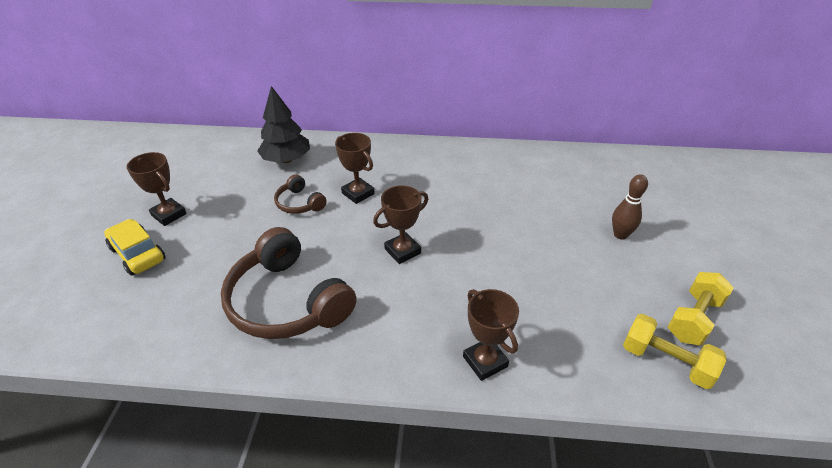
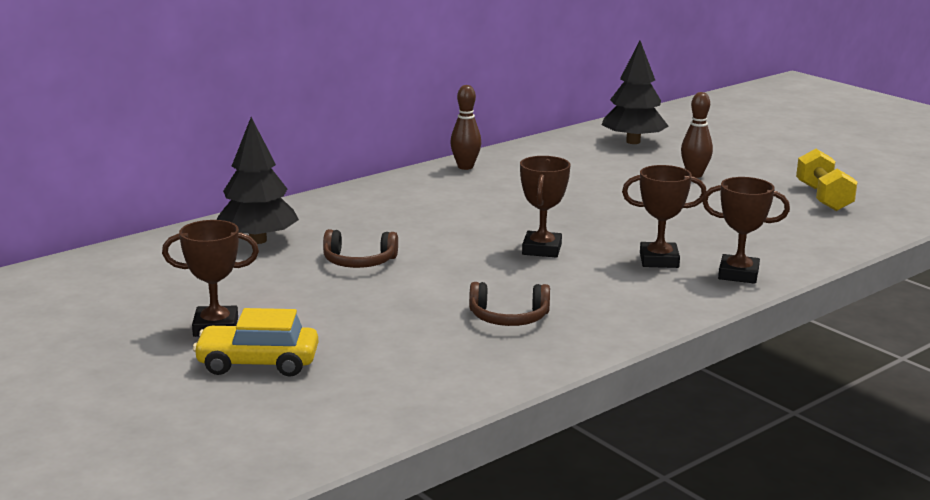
camera: 45 degrees left, 20 degrees down
(287, 301) = (508, 318): brown headphones -> brown headphones, size x0.49
(358, 193) = (408, 233): brown trophy -> brown trophy (659, 260)
(478, 152) = (465, 167): none -> brown bowling pin
(626, 179) = (633, 142): none -> black tree
(666, 361) = (845, 223): yellow dumbbell -> none

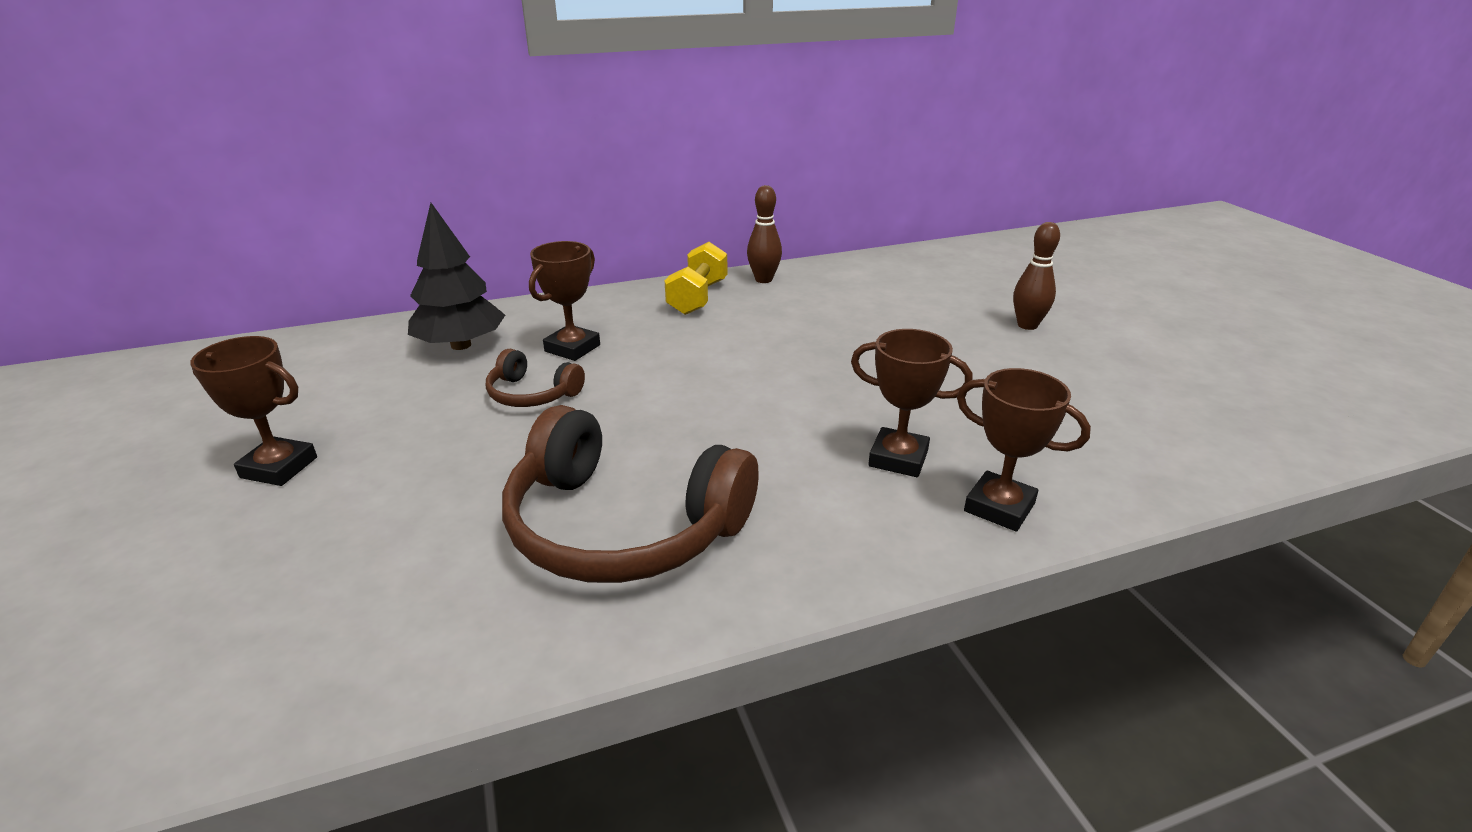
camera: 20 degrees right, 10 degrees up
(258, 363) = (252, 542): yellow car -> none
(508, 318) = (622, 527): brown headphones -> brown headphones, size x2.05
(542, 249) = (757, 412): brown trophy -> brown trophy (572, 348)
(633, 142) = (977, 270): black tree -> none
(823, 198) = (1191, 386): yellow dumbbell -> yellow dumbbell (698, 297)

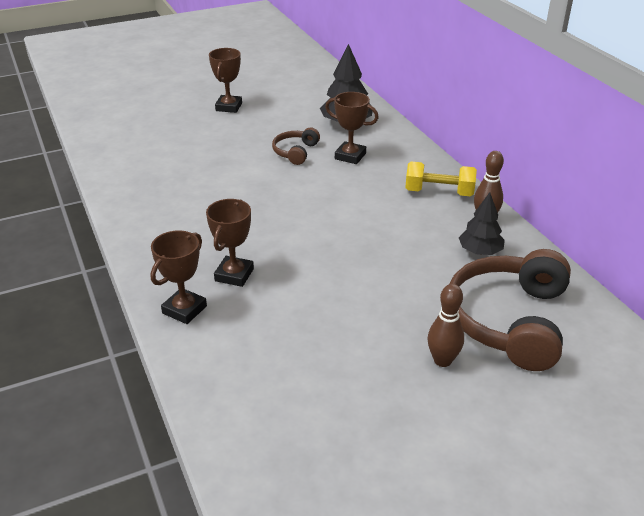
camera: 85 degrees right, 5 degrees up
(622, 527) = (180, 191): brown headphones -> brown headphones (508, 320)
(829, 289) = (480, 251): none -> black tree

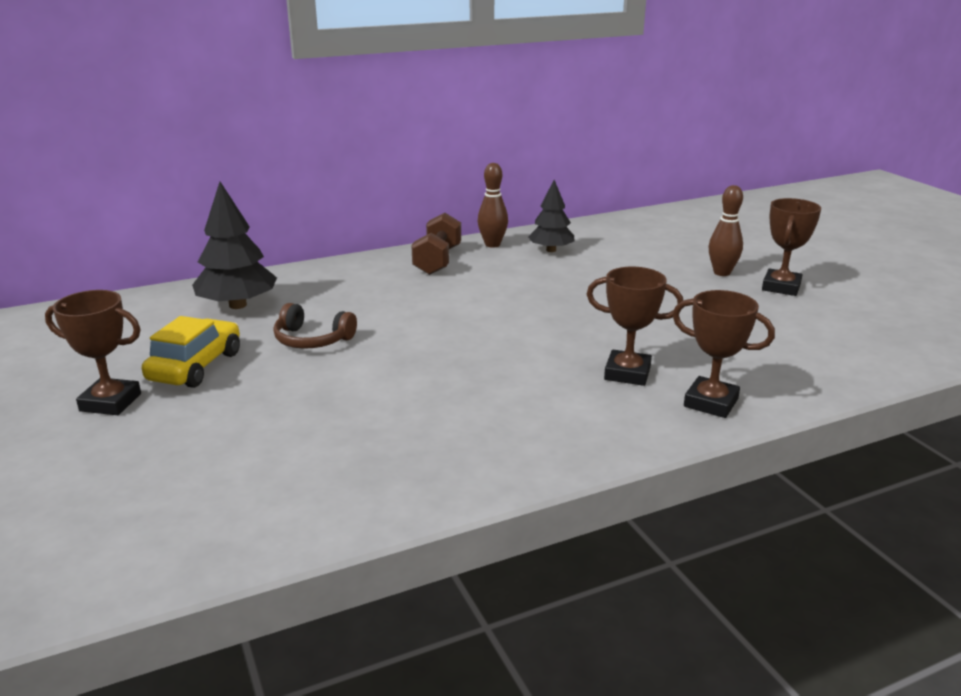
camera: 90 degrees left, 10 degrees down
(264, 122) = (196, 366): none -> yellow car
(350, 156) = (337, 304): brown trophy -> brown trophy (781, 287)
(439, 192) = (437, 261): yellow dumbbell -> brown dumbbell
(508, 320) = (654, 247): brown headphones -> none

